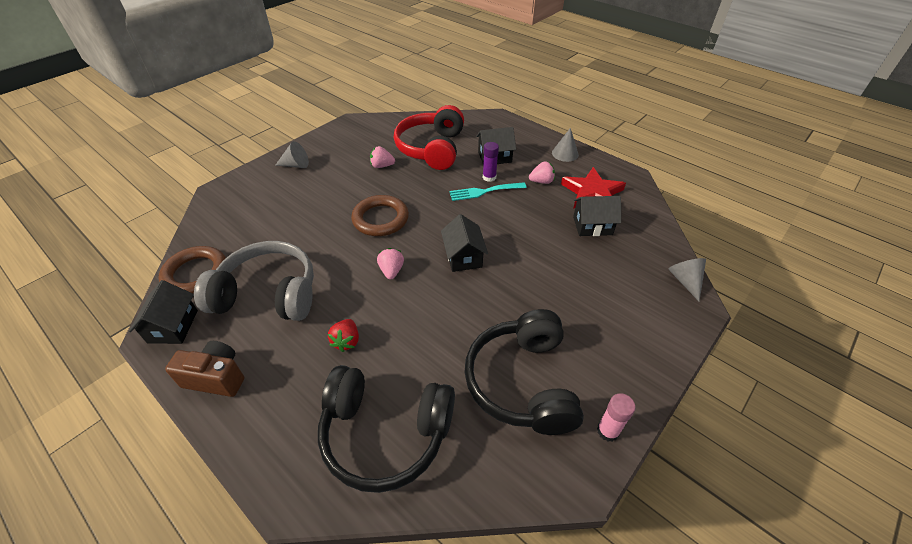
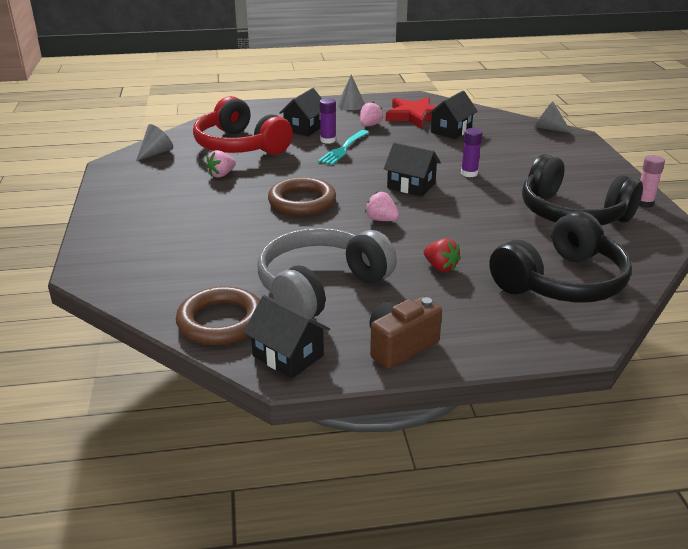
camera: 50 degrees left, 15 degrees down
(296, 165) = (130, 214): grey cone -> grey cone (156, 153)
(524, 277) = (469, 173): none -> purple glue stick

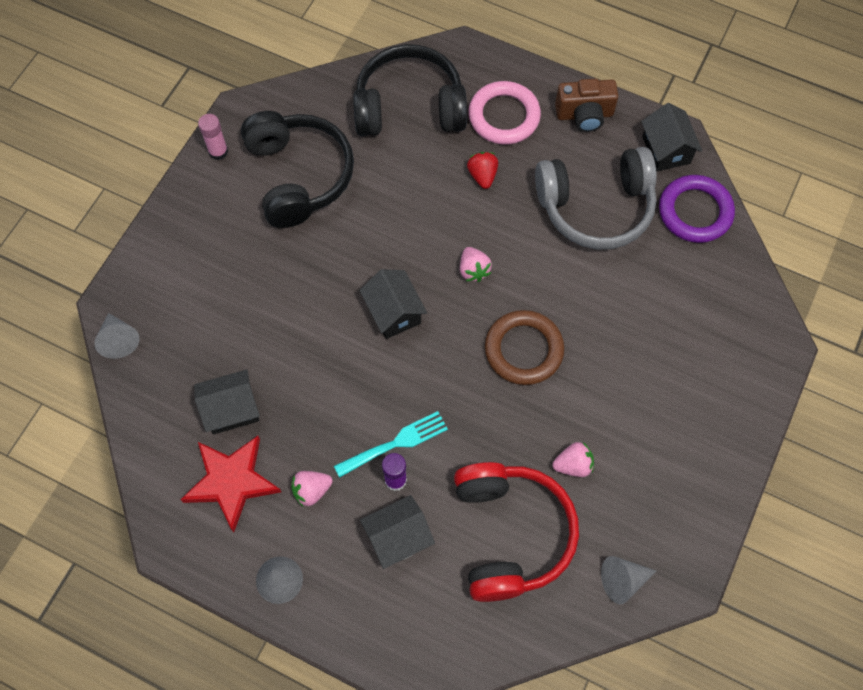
camera: 145 degrees left, 35 degrees up
(221, 321) = (695, 212): brown ring -> purple ring
(469, 173) = (314, 299): purple glue stick -> none
(474, 311) = (504, 116): none -> pink ring

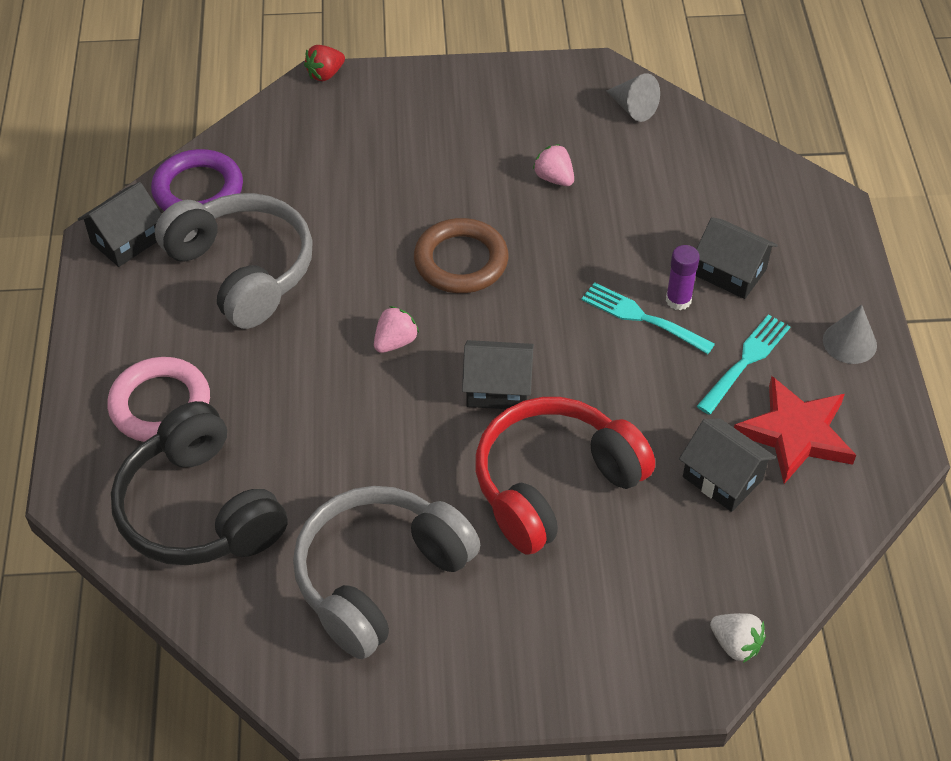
camera: 120 degrees left, 15 degrees down
(119, 340) = (735, 644): grey cone -> white strawberry
(218, 151) = (400, 696): pink glue stick -> none
(298, 176) = (379, 578): black headphones -> grey headphones
(311, 490) = (745, 361): pink strawberry -> turquoise fork
(394, 312) = (497, 388): black house -> black house turned 60 degrees clockwise
(482, 176) = (262, 388): red strawberry -> red strawberry (325, 74)
(510, 534) = (657, 195): red headphones -> red headphones (554, 484)
(584, 115) = (115, 329): brown camera -> none

